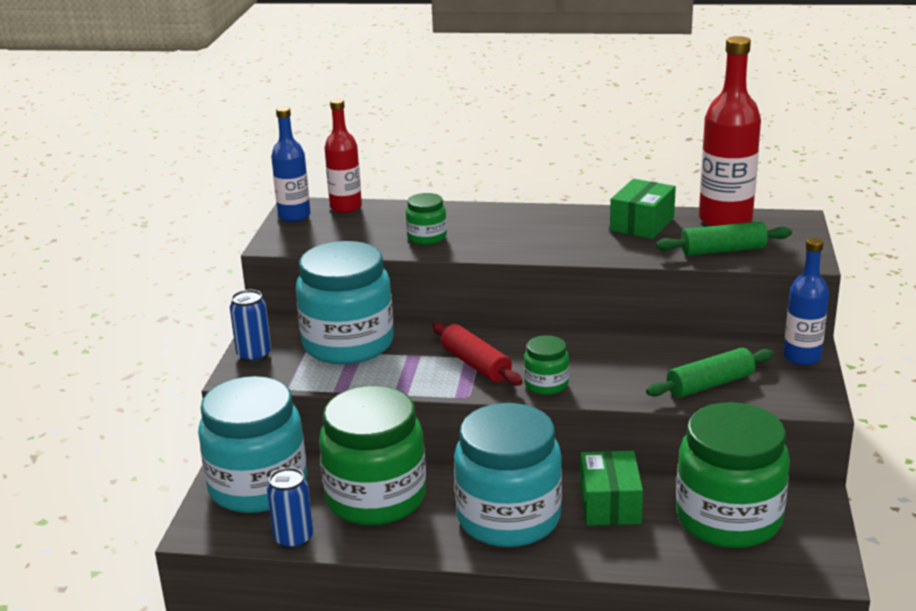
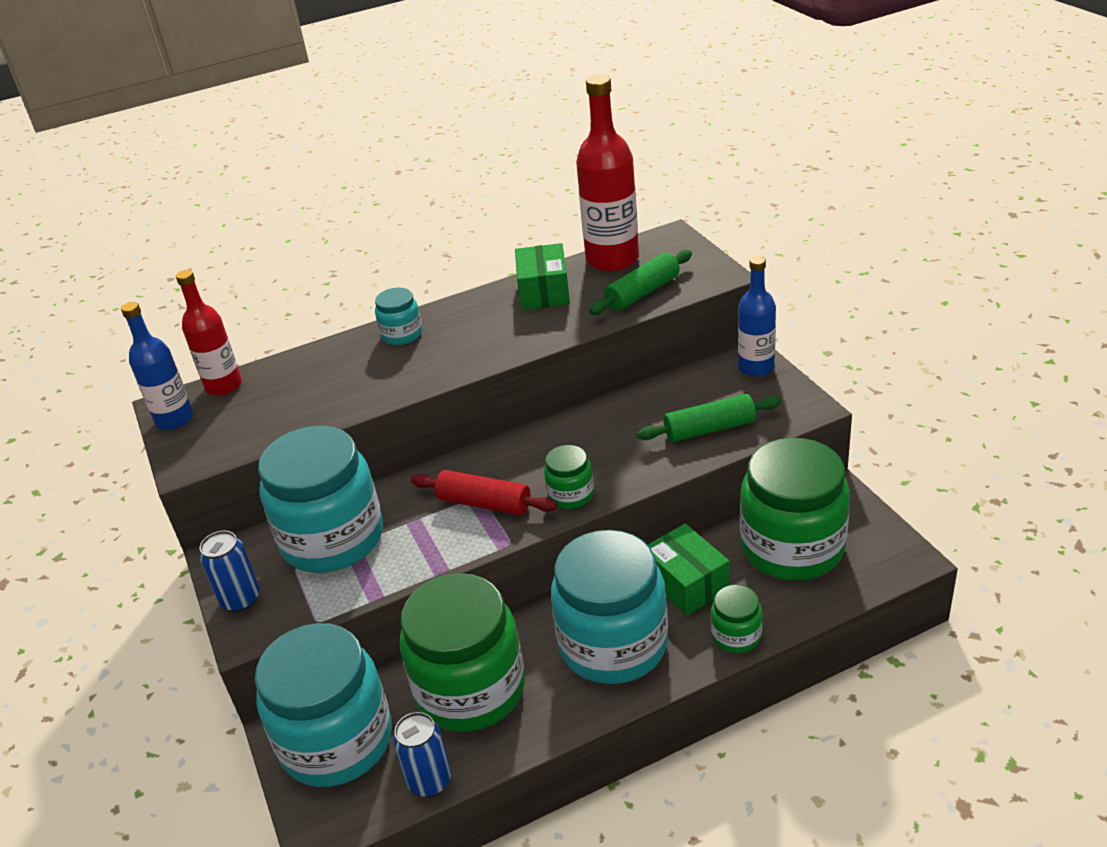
camera: 30 degrees left, 10 degrees up
(427, 237) = (349, 388): green jar -> green jar (736, 636)
(501, 216) = (402, 334): none -> turquoise jar
(710, 384) = (709, 429): green rolling pin -> green rolling pin turned 45 degrees clockwise

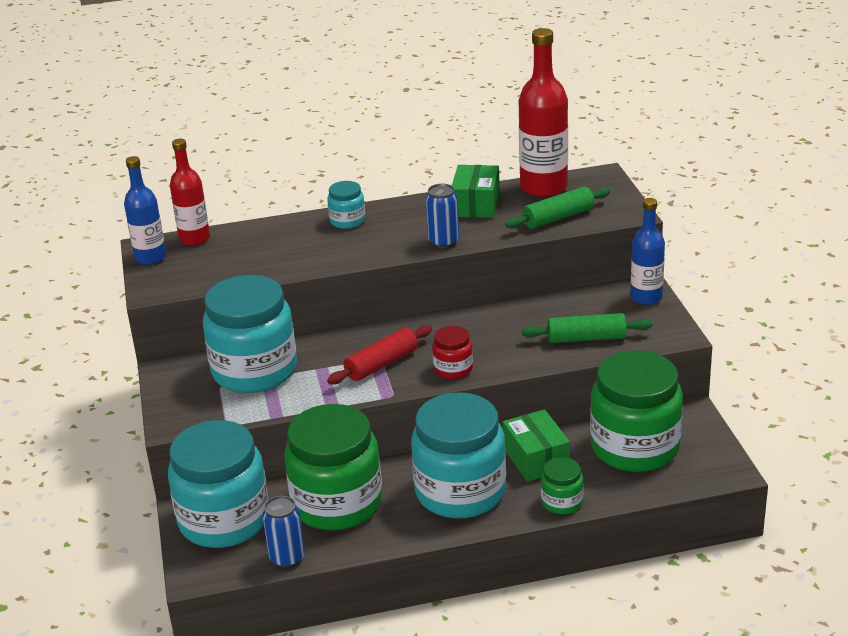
camera: 10 degrees right, 5 degrees down
(241, 599) = (173, 401): blue can -> blue can (443, 242)
(484, 503) = (381, 364): red rolling pin -> red rolling pin turned 75 degrees counterclockwise
(570, 495) = (453, 369): green jar -> red jar

